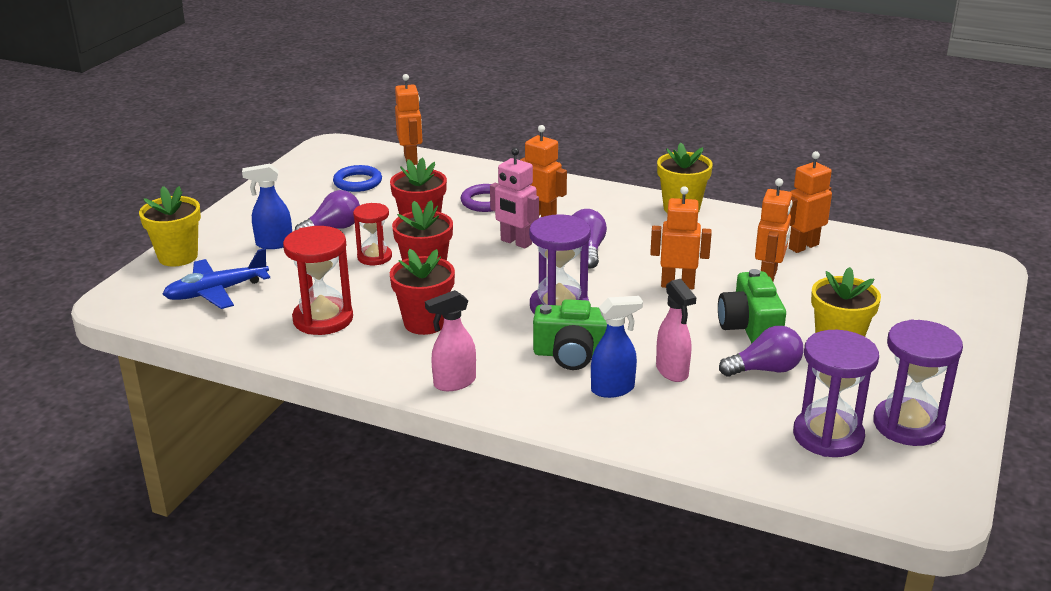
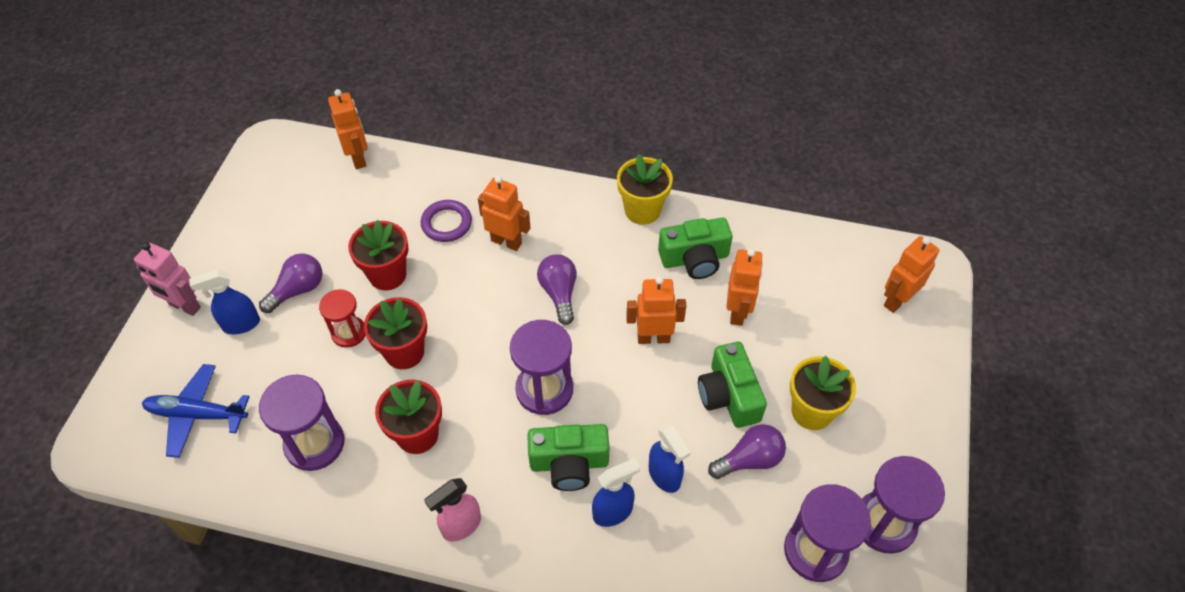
camera: 10 degrees left, 25 degrees up
(178, 257) = (144, 360): yellow flower pot -> none
(216, 292) = (196, 414): blue plane -> blue plane turned 45 degrees clockwise
(323, 319) = (314, 443): red hourglass -> purple hourglass
(357, 182) = (309, 205): blue ring -> none
(515, 242) = (487, 289): pink robot -> pink robot (184, 306)
(672, 371) = (664, 476): pink spray bottle -> blue spray bottle
(729, 241) = (694, 259): none -> green camera
(803, 246) = (765, 258): orange robot -> orange robot (897, 300)

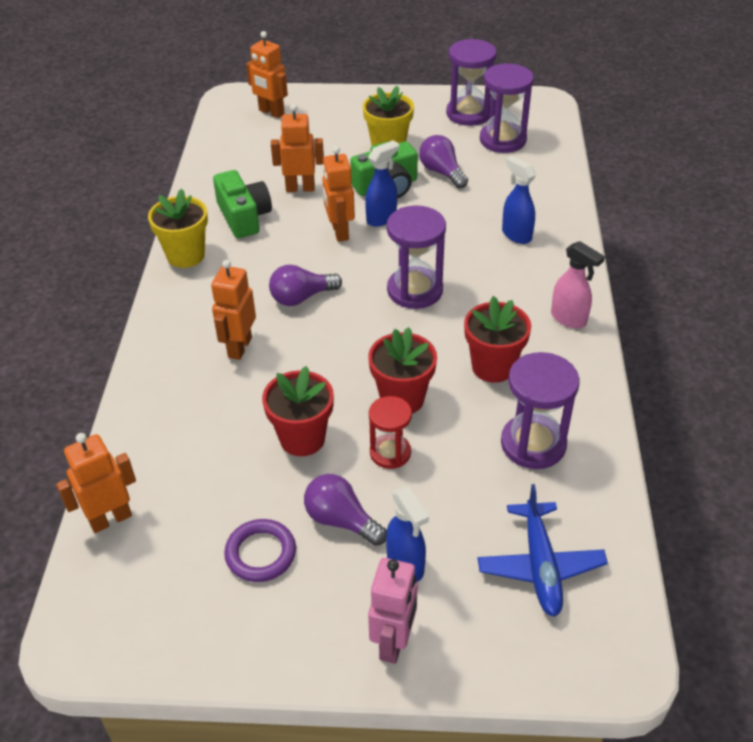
camera: 100 degrees left, 10 degrees down
(446, 223) = (218, 402): purple ring -> purple ring (261, 553)
(569, 463) = (483, 264): green camera -> none
(664, 476) = (473, 212): blue spray bottle -> blue spray bottle (382, 218)

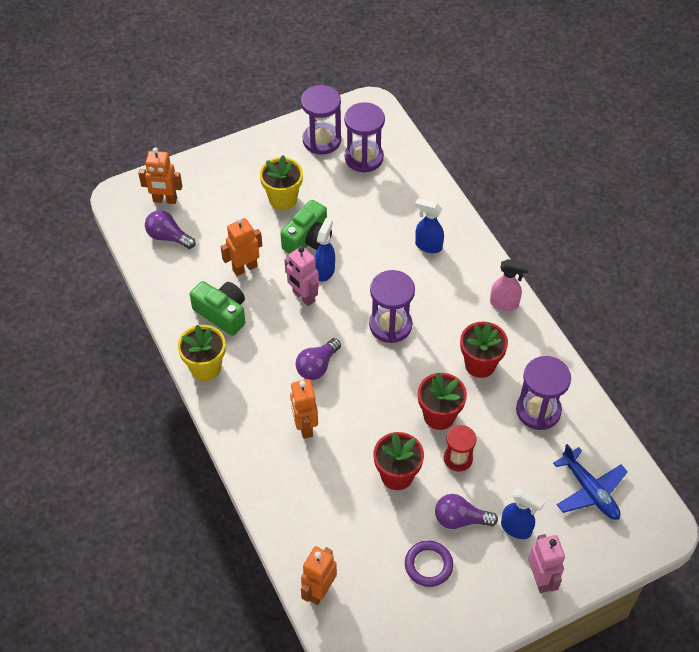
camera: 30 degrees left, 10 degrees up
(339, 232) = (303, 297): orange robot -> pink robot
(442, 172) = (339, 209): purple light bulb -> purple light bulb (168, 237)

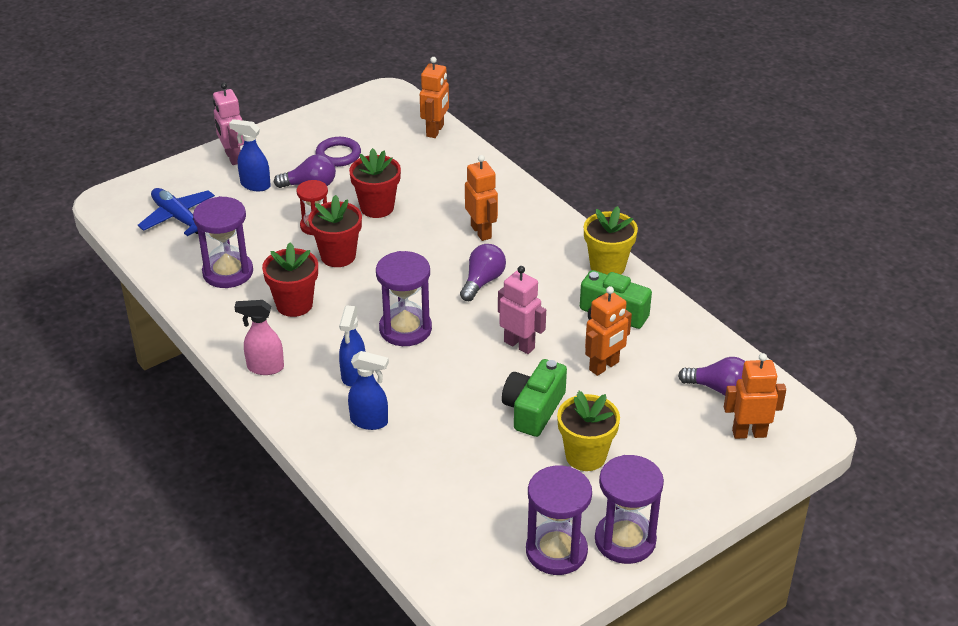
camera: 170 degrees right, 15 degrees down
(325, 271) = (500, 375): blue spray bottle -> blue spray bottle (353, 375)
(364, 158) = (484, 532): purple hourglass -> purple hourglass (625, 540)

